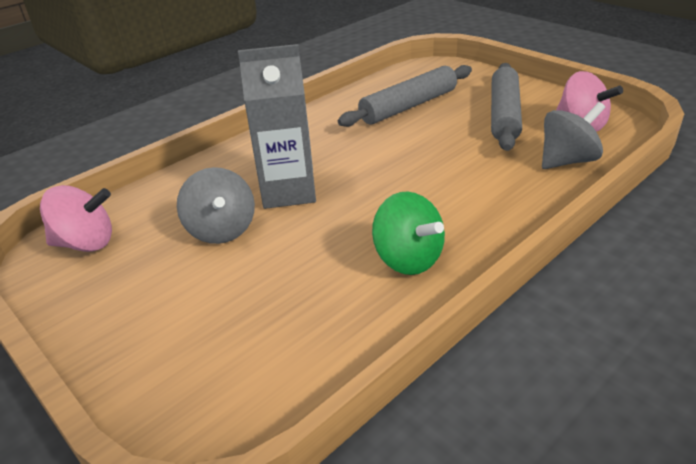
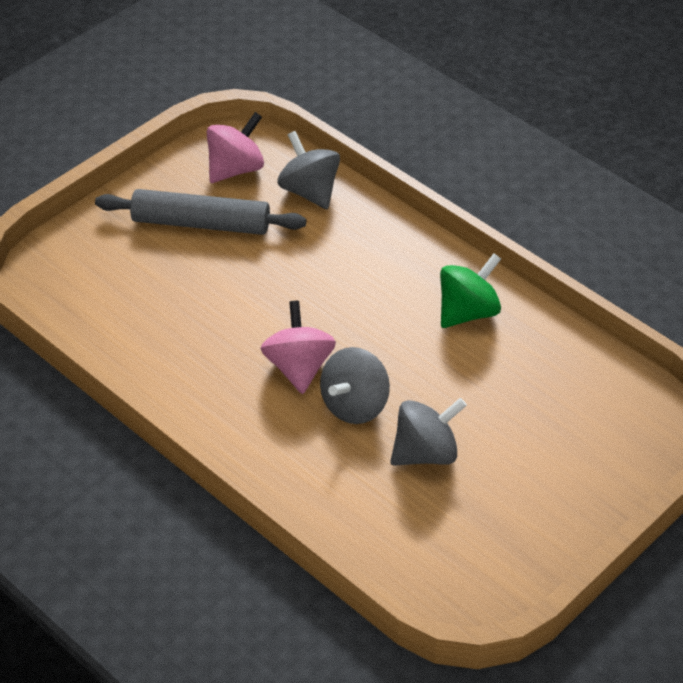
camera: 95 degrees left, 10 degrees up
(86, 243) = (450, 569): pink spinning top -> pink spinning top (298, 368)
(288, 191) = (355, 405): grey carton -> grey spinning top
(408, 106) = (162, 304): grey rolling pin -> none

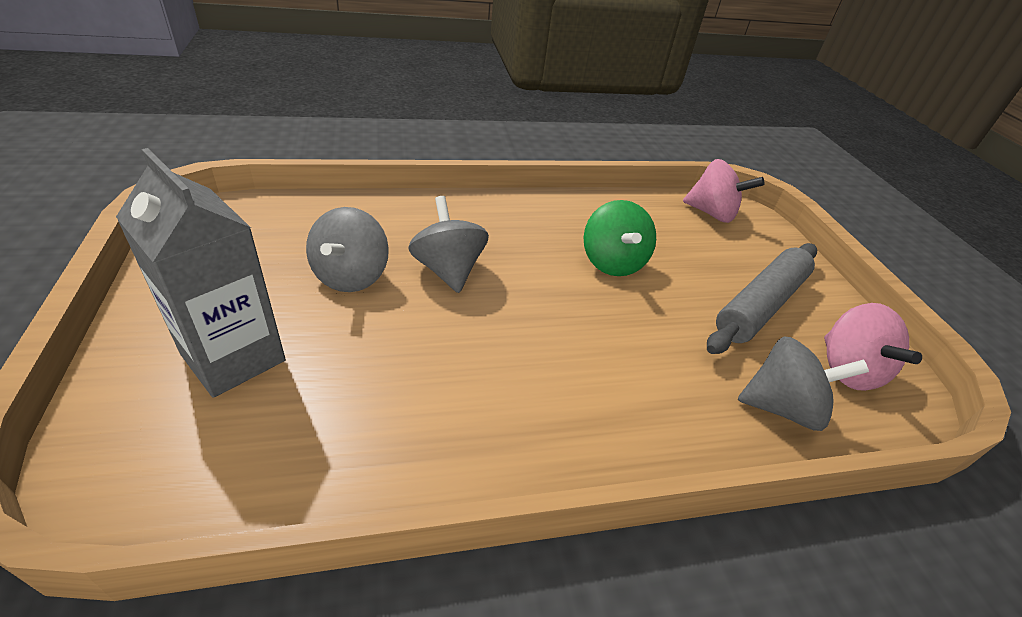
camera: 120 degrees right, 5 degrees down
(298, 368) = (523, 265): pink spinning top -> pink spinning top (711, 213)
(468, 312) = (476, 417): green spinning top -> green spinning top (612, 262)
(556, 447) = (233, 357): none -> grey carton

